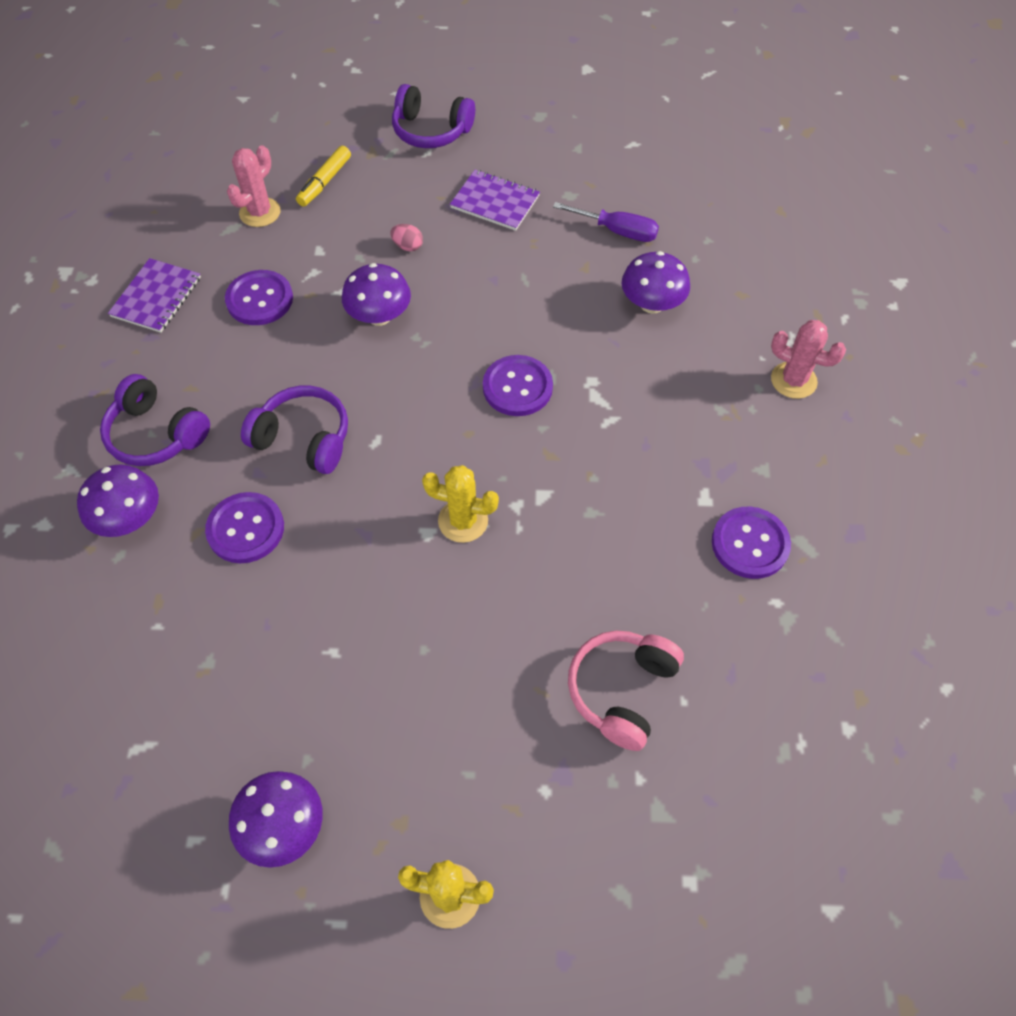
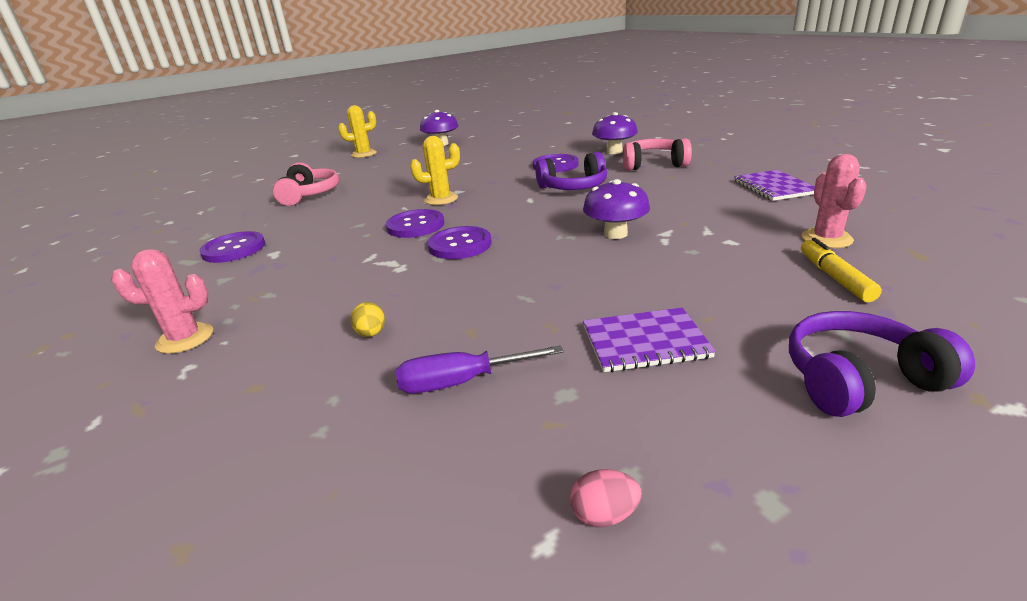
camera: 150 degrees right, 30 degrees down
(156, 434) = (653, 164): purple headphones -> pink headphones
(259, 299) = (712, 209): purple button -> purple button (415, 225)
(407, 246) = (667, 272): pink egg -> pink egg (604, 515)
(652, 304) = (371, 334): purple mushroom -> yellow egg

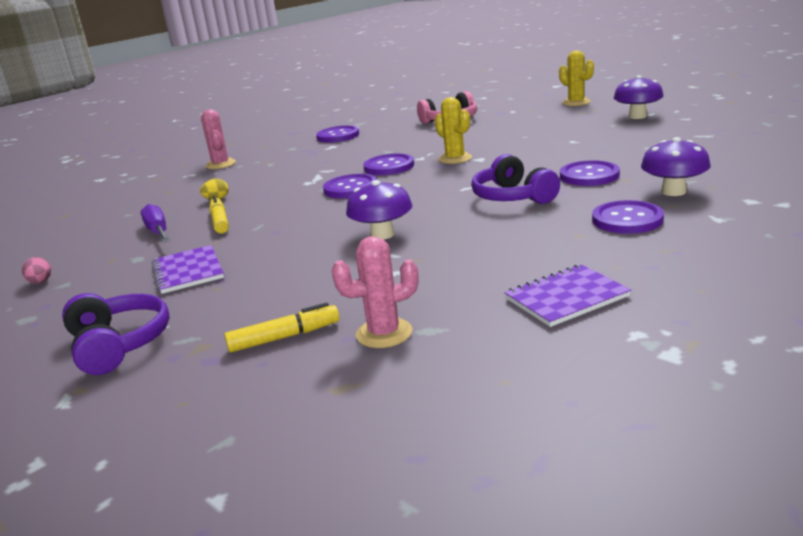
camera: 75 degrees right, 5 degrees down
(475, 326) = (220, 221): none -> yellow marker
(653, 164) = (627, 220): pink headphones -> purple button

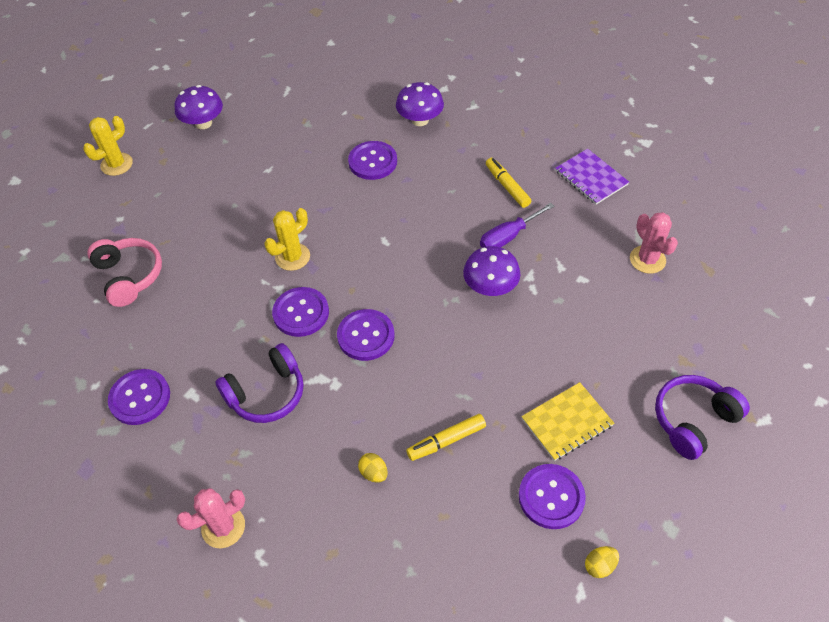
camera: 100 degrees left, 30 degrees up
(40, 282) = (599, 565): pink egg -> yellow egg
(158, 232) = (471, 499): purple screwdriver -> purple screwdriver (508, 237)
(188, 271) = (567, 422): purple notebook -> yellow notebook
(284, 337) = (662, 313): yellow marker -> yellow marker (507, 186)
(513, 197) = (415, 208): purple headphones -> purple headphones (266, 393)
(627, 220) = (471, 146): purple button -> purple button (551, 497)

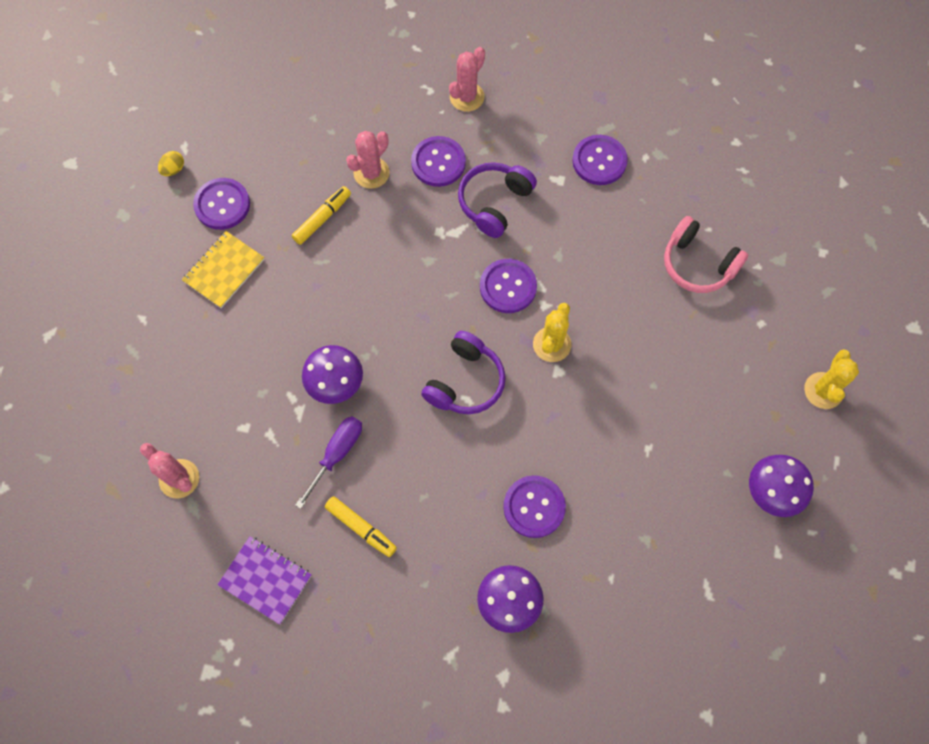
camera: 155 degrees right, 15 degrees up
(366, 336) = (434, 286): purple button -> purple button (438, 162)
(373, 473) = (371, 173): yellow egg -> pink cactus
(693, 420) = (112, 311): purple headphones -> purple headphones (465, 381)

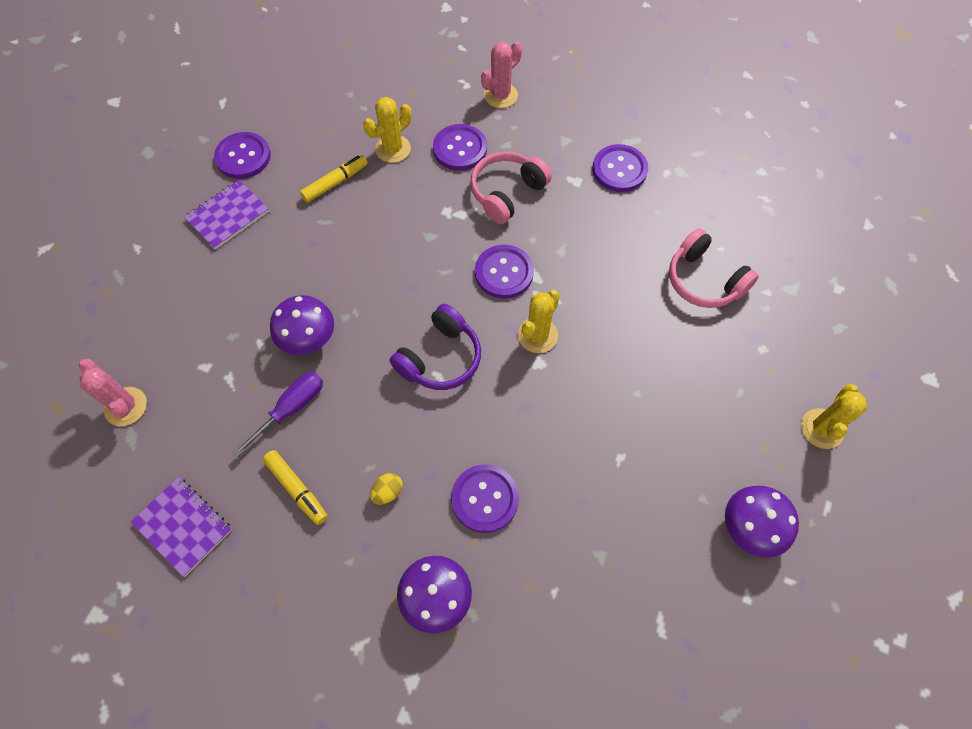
camera: 10 degrees right, 5 degrees down
(173, 169) = (207, 120): yellow egg -> yellow egg (388, 492)
(224, 270) = (228, 215): yellow notebook -> purple notebook
(371, 173) = (393, 149): pink cactus -> yellow cactus
(494, 203) = (507, 193): purple headphones -> pink headphones

